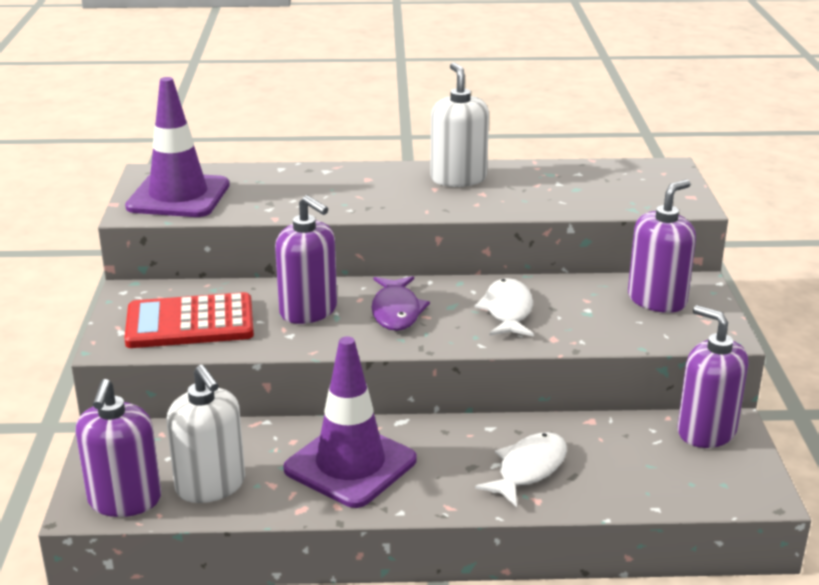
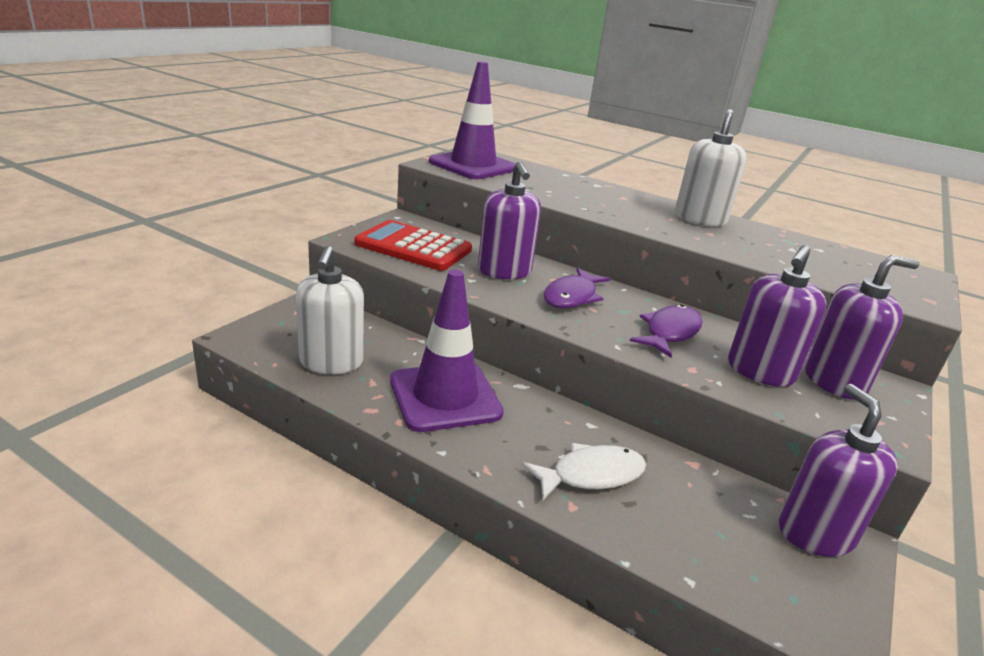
camera: 30 degrees right, 0 degrees up
(124, 500) = (267, 344): purple soap dispenser -> purple soap dispenser (760, 371)
(507, 311) = (670, 332): white fish -> purple fish

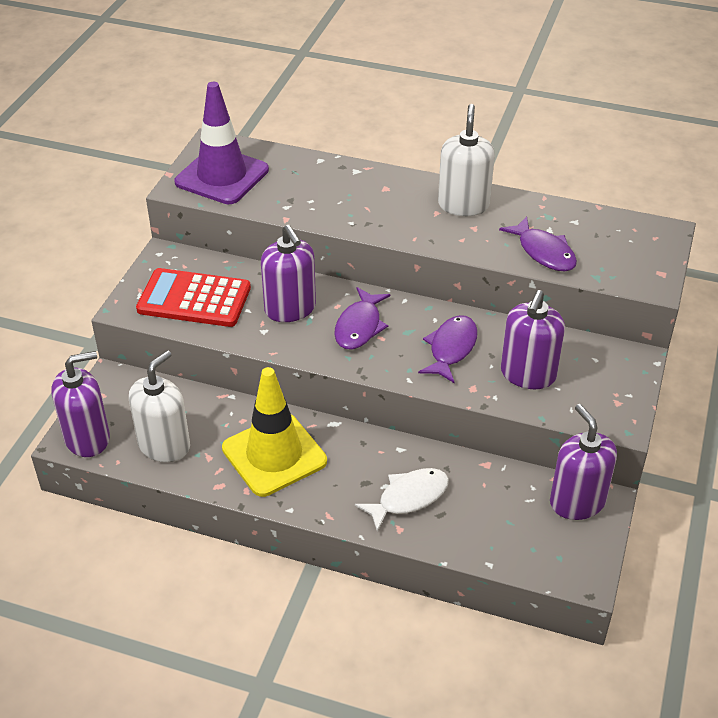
camera: 10 degrees left, 15 degrees up
(331, 362) = (164, 445): white soap dispenser -> white soap dispenser turned 135 degrees counterclockwise
(445, 397) = (274, 455): purple traffic cone -> yellow traffic cone
(787, 261) = (543, 252): none -> purple fish
(834, 381) = (587, 368): purple soap dispenser -> purple soap dispenser (87, 438)

